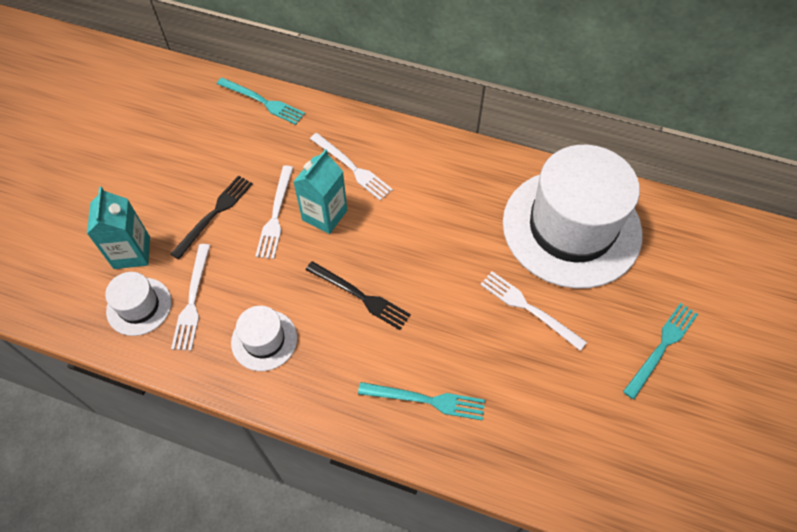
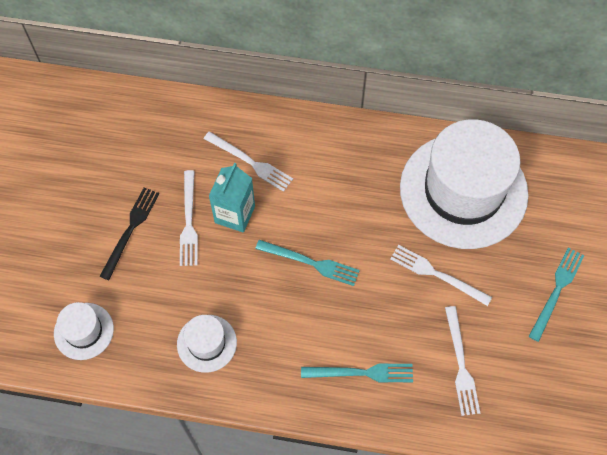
camera: 10 degrees left, 5 degrees up
(132, 252) = (62, 280): turquoise carton -> none
(192, 300) = (132, 317): white fork -> white fork (461, 364)
(263, 102) = (148, 105): turquoise fork -> turquoise fork (311, 263)
(360, 296) = (284, 288): black fork -> none

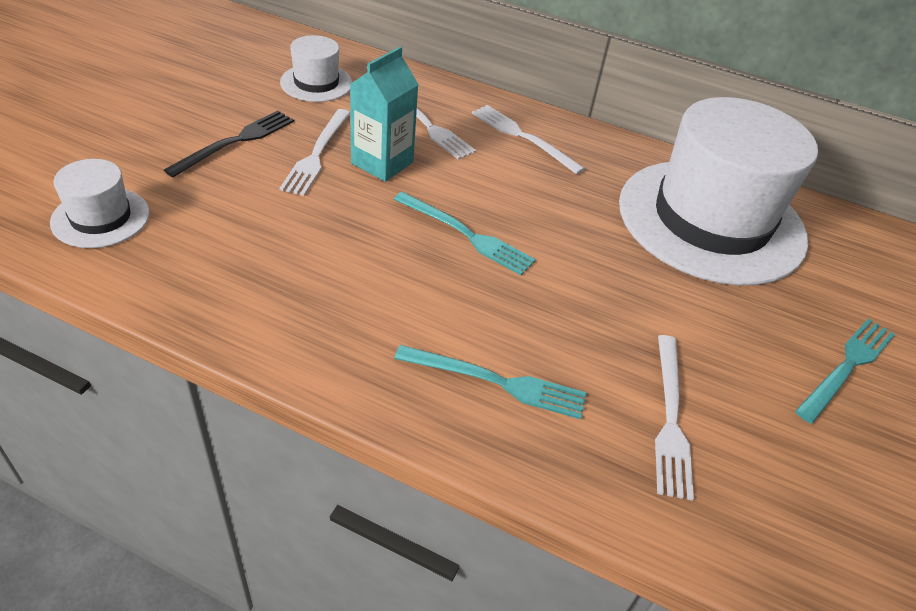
camera: 10 degrees right, 20 degrees down
(206, 343) = (268, 278): white hat -> white hat (316, 83)
(437, 274) = (653, 296): white fork -> white fork (523, 137)

